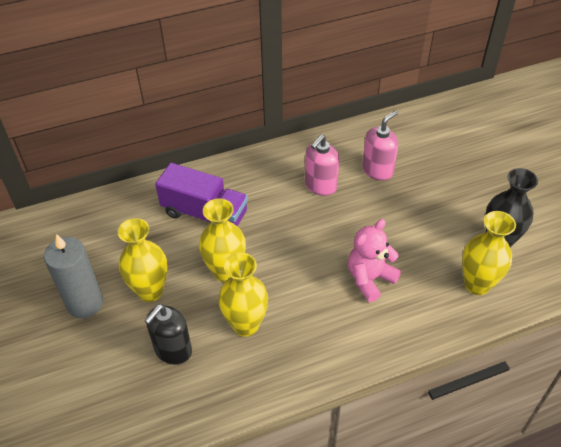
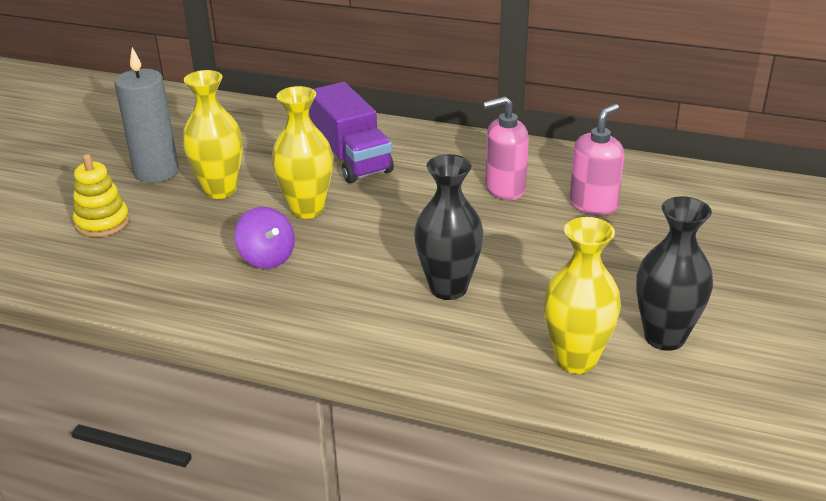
camera: 40 degrees right, 15 degrees down
(101, 370) = (102, 222): none -> yellow stacking toy
(173, 350) = (177, 241): black soap dispenser -> none
(245, 325) = (267, 257): yellow vase -> purple spinning top
(370, 279) = (448, 288): pink teddy bear -> black vase
(377, 170) = (593, 204): pink soap dispenser -> pink soap dispenser turned 45 degrees counterclockwise

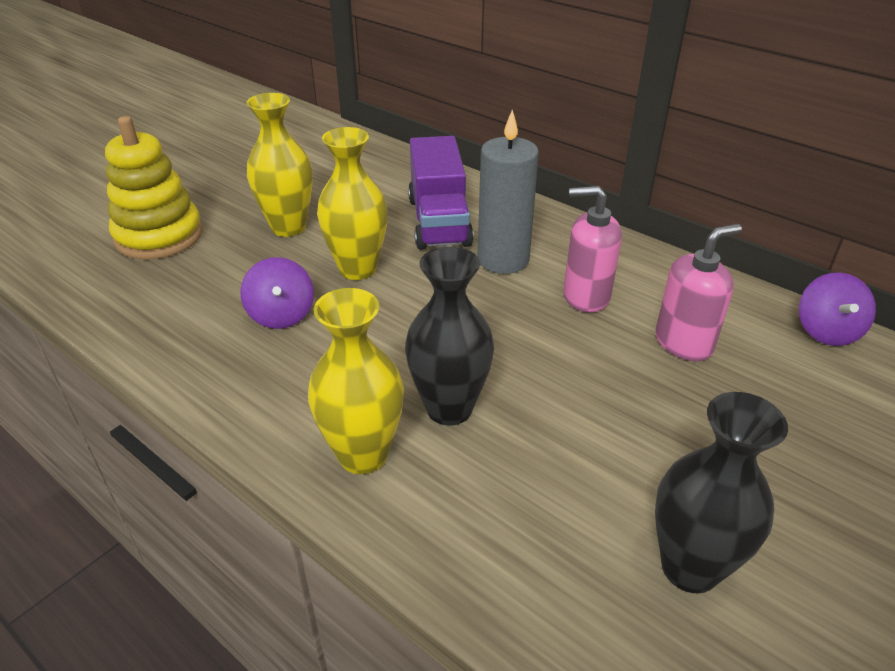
camera: 20 degrees right, 5 degrees up
(102, 222) = (159, 236): yellow stacking toy -> yellow stacking toy, size x1.54
(156, 172) = (244, 195): grey candle -> grey candle (503, 259)
(576, 360) = (550, 563): yellow vase -> yellow vase (363, 455)
(687, 174) = (827, 331): none -> purple spinning top

